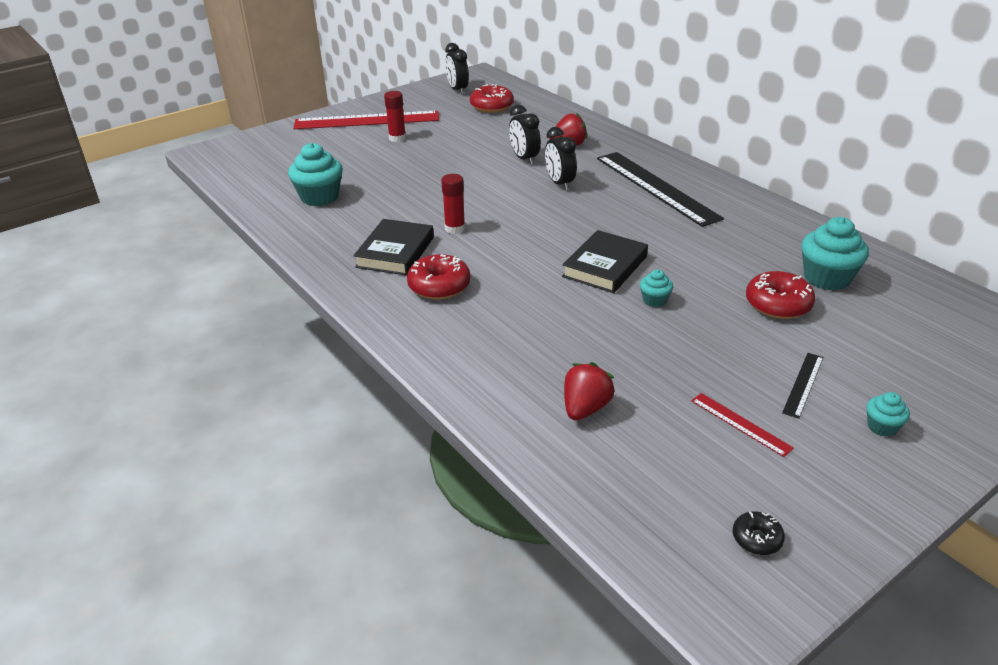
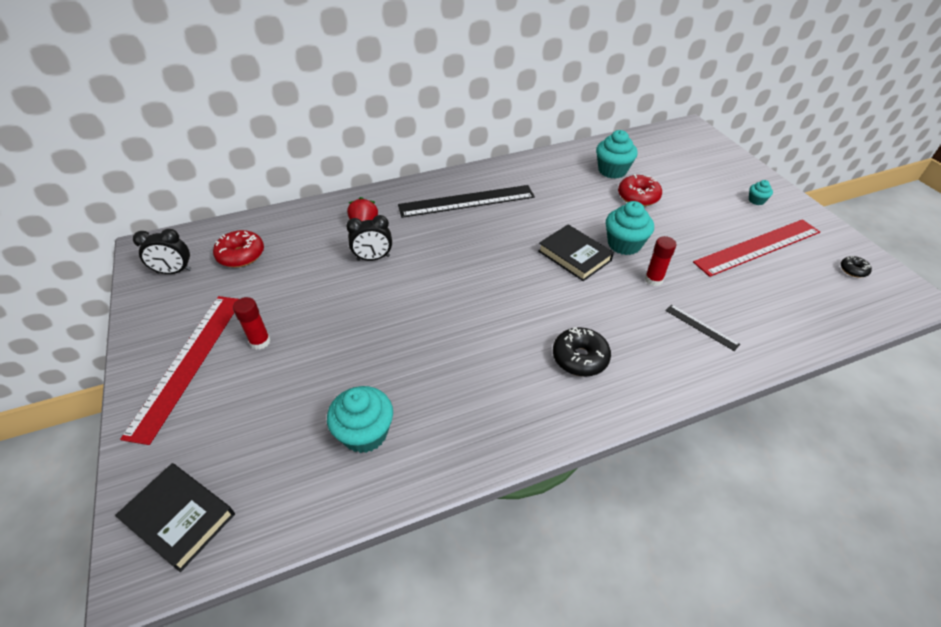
camera: 75 degrees left, 10 degrees up
(395, 252) = (512, 380): black book -> black book (179, 517)
(439, 286) = (580, 358): red donut -> black donut
(455, 228) = (484, 329): red glue stick -> red glue stick (653, 280)
(559, 183) = (433, 248): black clock -> none
(585, 408) = (747, 308): red strawberry -> none
(654, 300) = (624, 244): turquoise cupcake -> turquoise cupcake, size x1.96
(740, 424) = (758, 247): red ruler -> red ruler, size x2.26
(803, 384) = (720, 213): black ruler -> black ruler (701, 327)

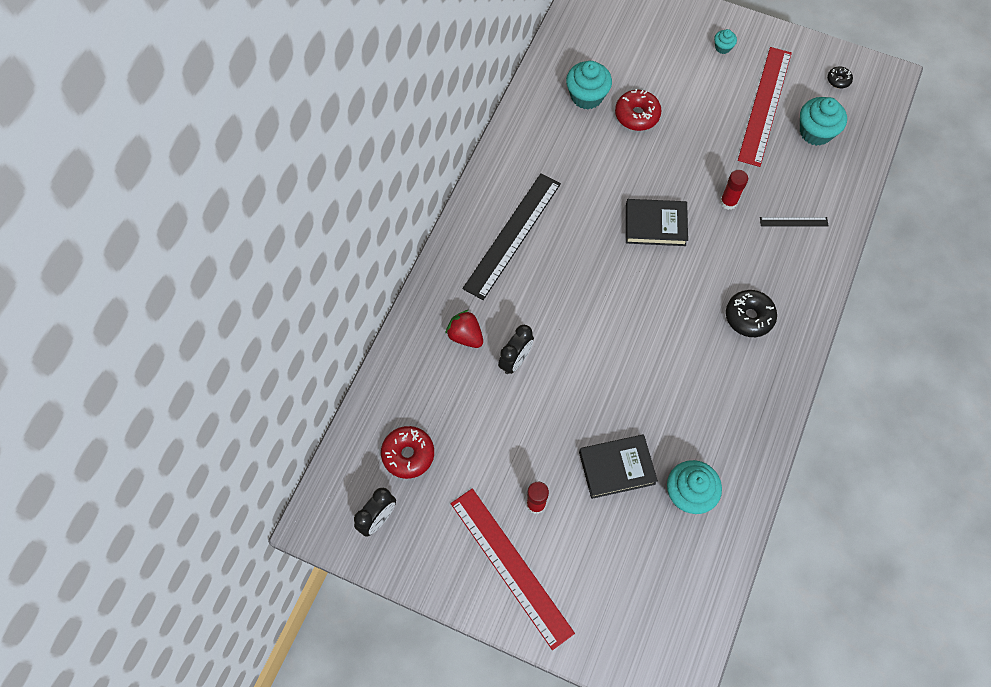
camera: 45 degrees left, 20 degrees up
(179, 517) = (656, 644): black book -> black book (617, 467)
(624, 244) = (677, 181): turquoise cupcake -> turquoise cupcake (815, 132)

